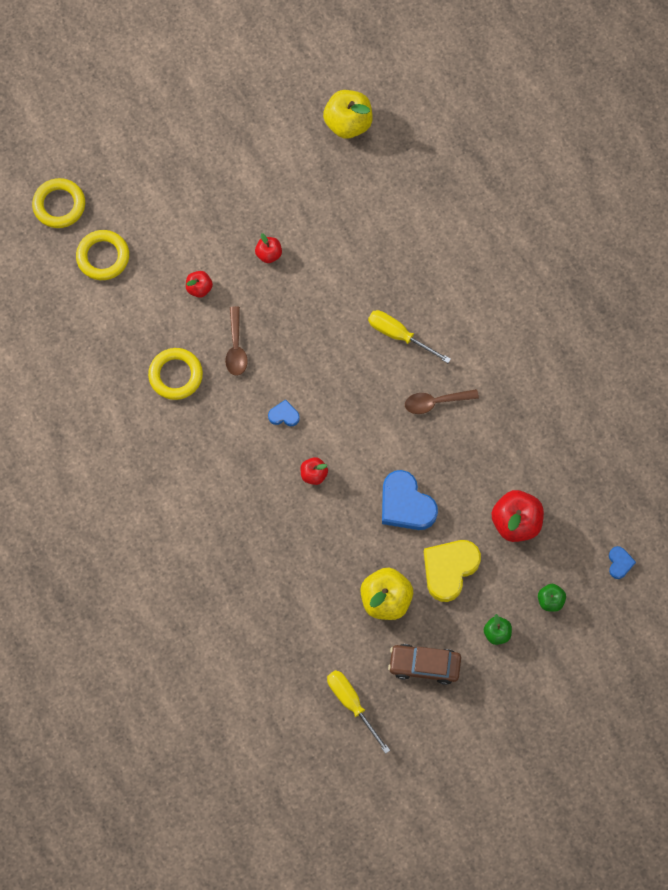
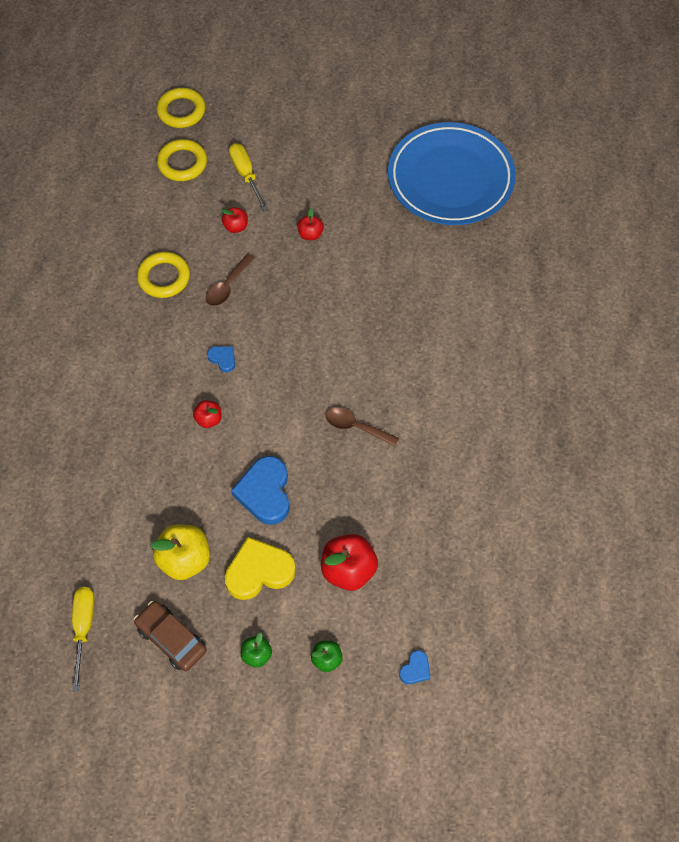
camera: 35 degrees right, 10 degrees down
(348, 123) = (450, 179): yellow apple -> blue plate
(399, 335) = (367, 356): yellow screwdriver -> yellow screwdriver (246, 175)

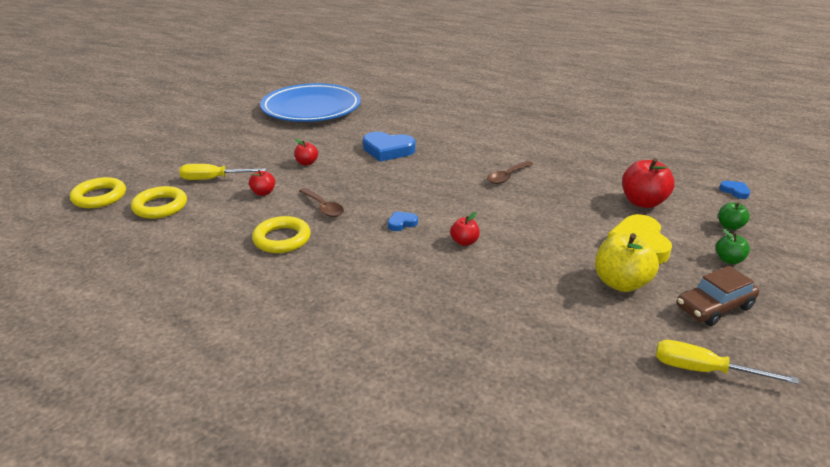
camera: 70 degrees left, 30 degrees down
(265, 493) = (556, 227): blue heart -> blue heart (388, 150)

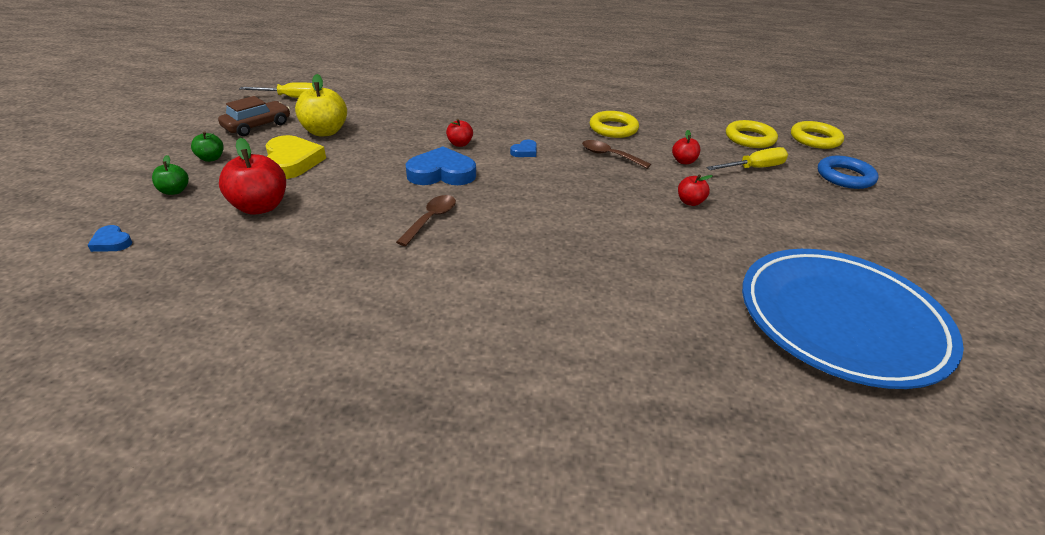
camera: 160 degrees right, 5 degrees up
(155, 163) = (845, 177): none -> blue ring
(388, 150) = (613, 239): blue heart -> blue heart (441, 173)

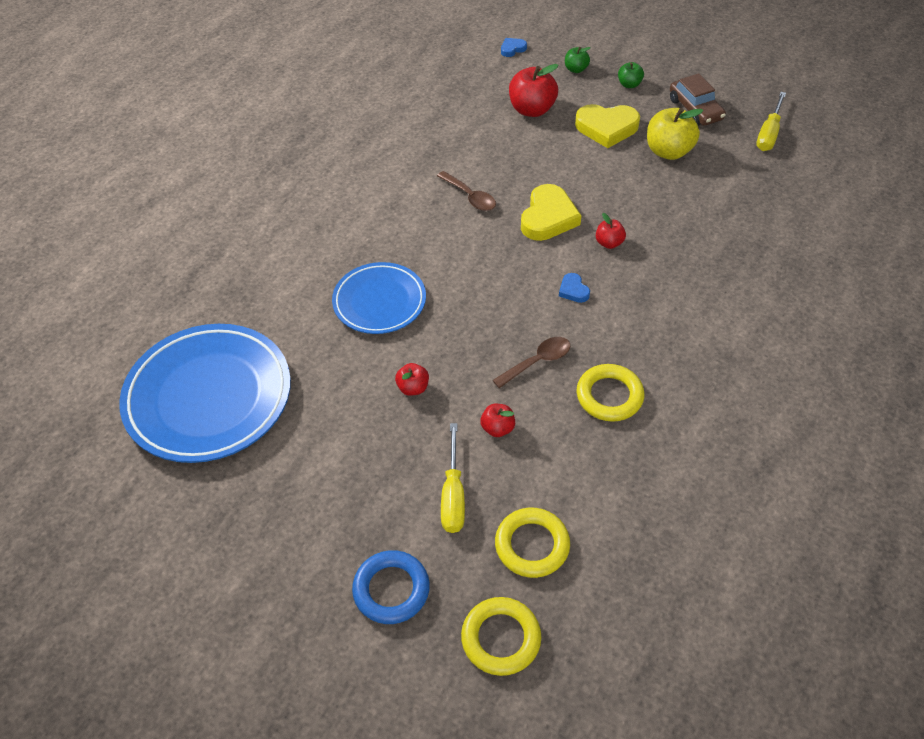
camera: 115 degrees right, 15 degrees up
(441, 173) = (548, 217): blue heart -> yellow heart
(617, 242) = (379, 302): none -> blue plate

